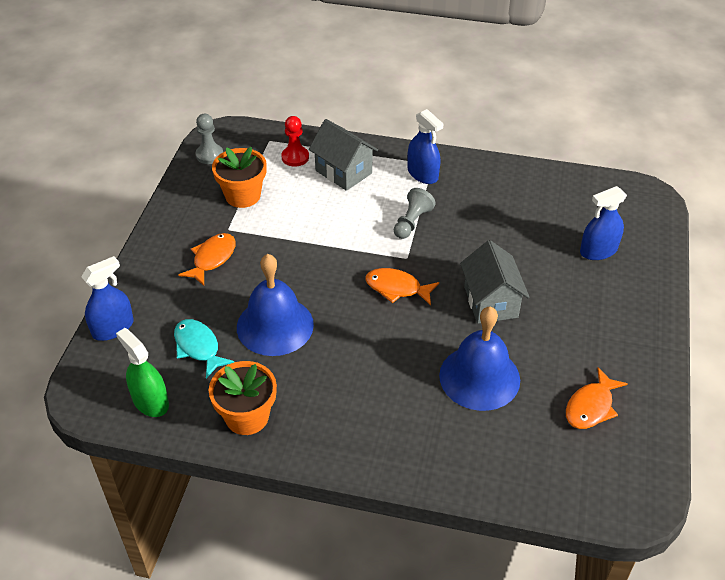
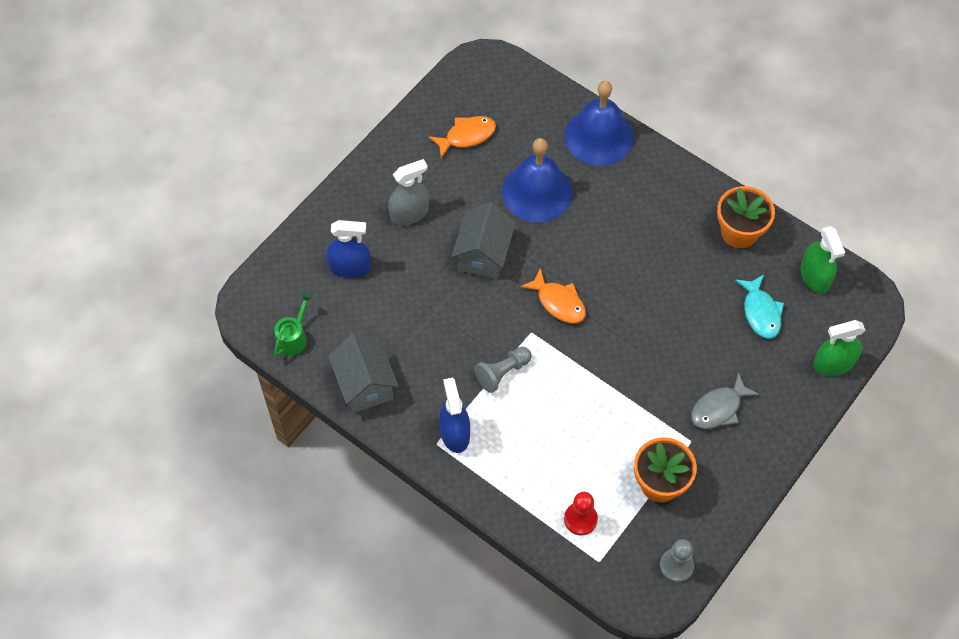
camera: 155 degrees left, 15 degrees up
(113, 328) = (833, 363): blue spray bottle -> green spray bottle
(212, 259) = (719, 408): orange fish -> grey fish
(275, 325) = (685, 307): blue bell -> blue bell (598, 136)
(343, 172) = (537, 473): grey house -> grey house (365, 384)
(585, 311) = (409, 213): none -> grey spray bottle
(596, 189) = (293, 337): none -> green watering can

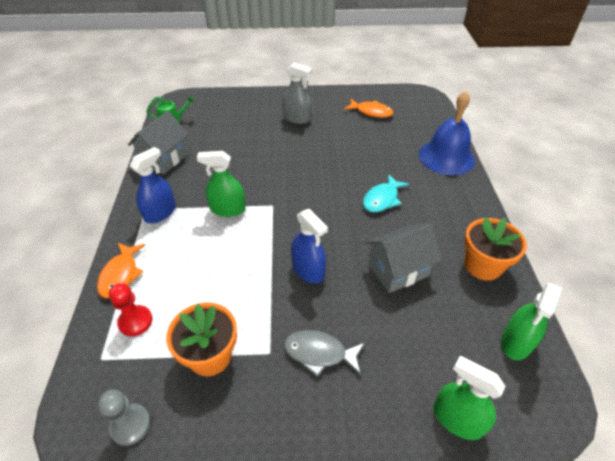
camera: 50 degrees right, 15 degrees down
(350, 267) = (238, 117): blue spray bottle -> blue spray bottle (308, 270)
(483, 255) = (304, 157): grey house -> grey house (398, 270)
(502, 373) = (228, 209): grey pawn -> green spray bottle
(537, 192) = (374, 154): blue bell -> none
(558, 302) = (309, 205): orange fish -> orange fish (121, 275)
(760, 312) = (437, 324): turquoise fish -> turquoise fish (382, 199)

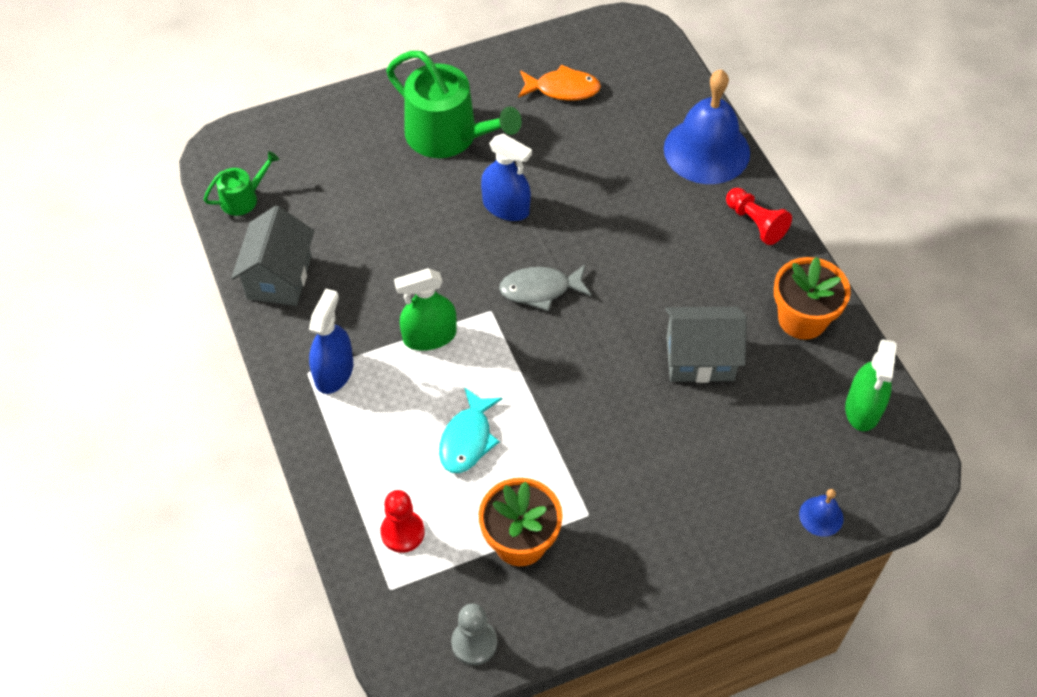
camera: 20 degrees left, 10 degrees up
(121, 275) = (341, 480): orange fish -> none
(297, 118) = (448, 135): grey spray bottle -> green watering can
(308, 270) = (586, 394): blue spray bottle -> blue spray bottle (506, 207)
(319, 353) = (646, 495): grey fish -> grey fish (540, 290)
(382, 199) = (640, 254): turquoise fish -> turquoise fish (467, 439)
(398, 270) = (700, 359): grey house -> grey house turned 45 degrees clockwise
(457, 419) = (821, 516): green spray bottle -> blue bell
(466, 201) = (755, 223): none -> red pawn

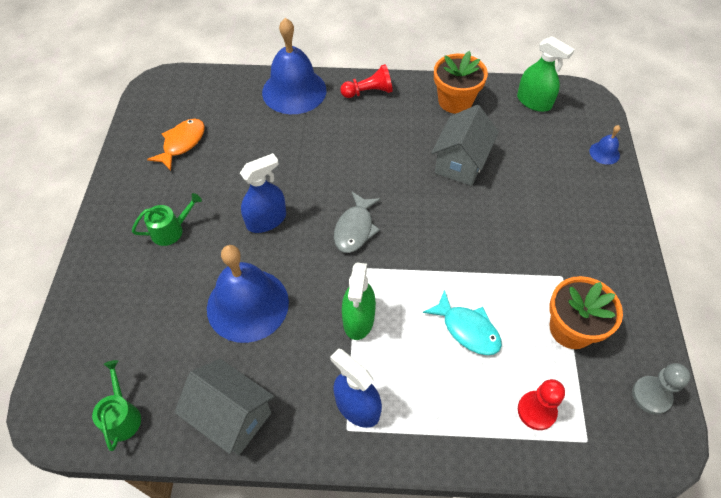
camera: 65 degrees left, 0 degrees up
(398, 237) = (247, 305): none -> blue bell
(448, 135) = (171, 230): green watering can -> green watering can, size x0.50

